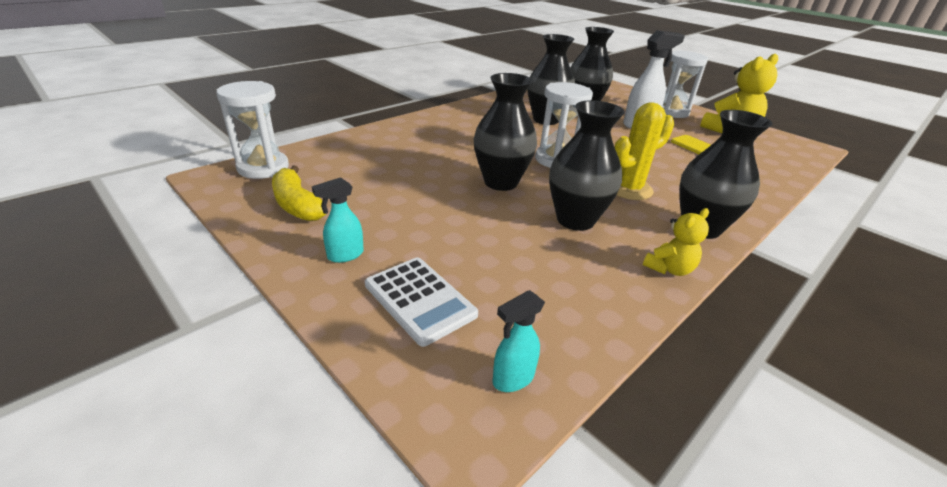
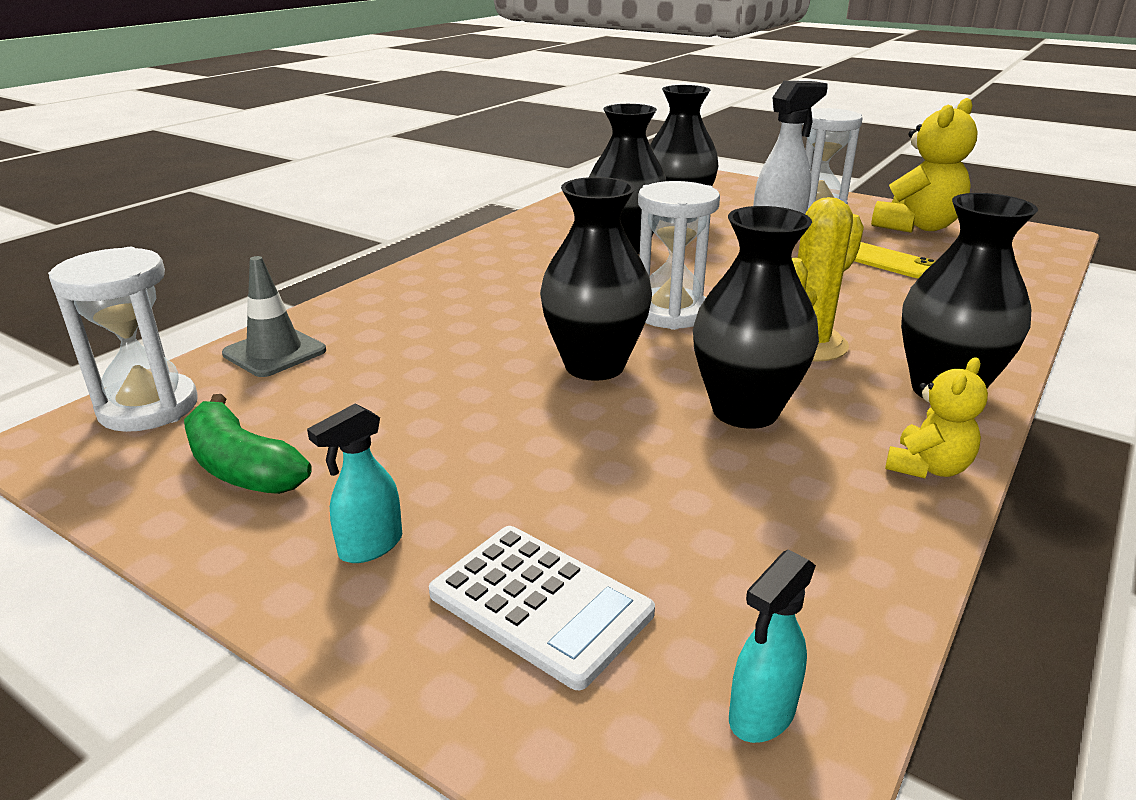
camera: 10 degrees left, 5 degrees down
(297, 205) = (242, 467): yellow banana -> green banana
(335, 149) = (274, 352): none -> grey traffic cone

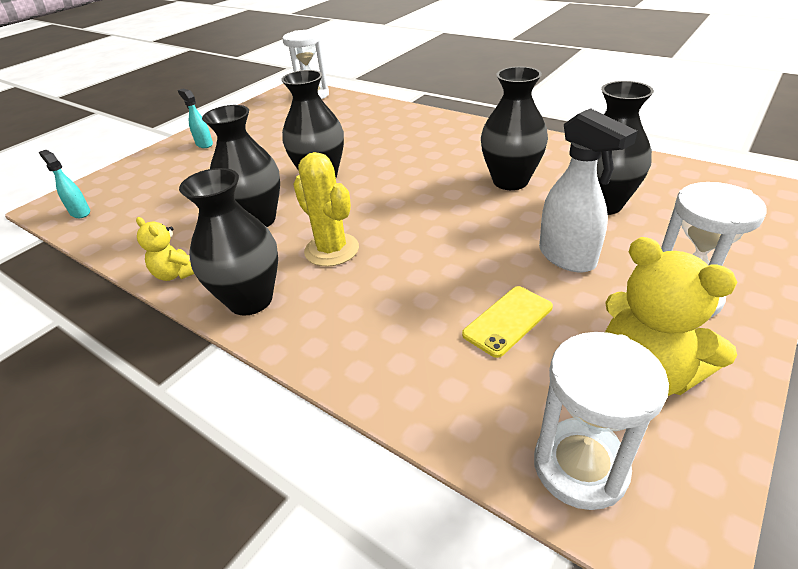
camera: 95 degrees right, 10 degrees up
(242, 467) = (263, 117): green banana -> none
(274, 352) = (353, 106): grey traffic cone -> none
(540, 604) = (156, 174): white calculator -> none
(670, 313) = (387, 199): white hourglass -> white hourglass (580, 466)

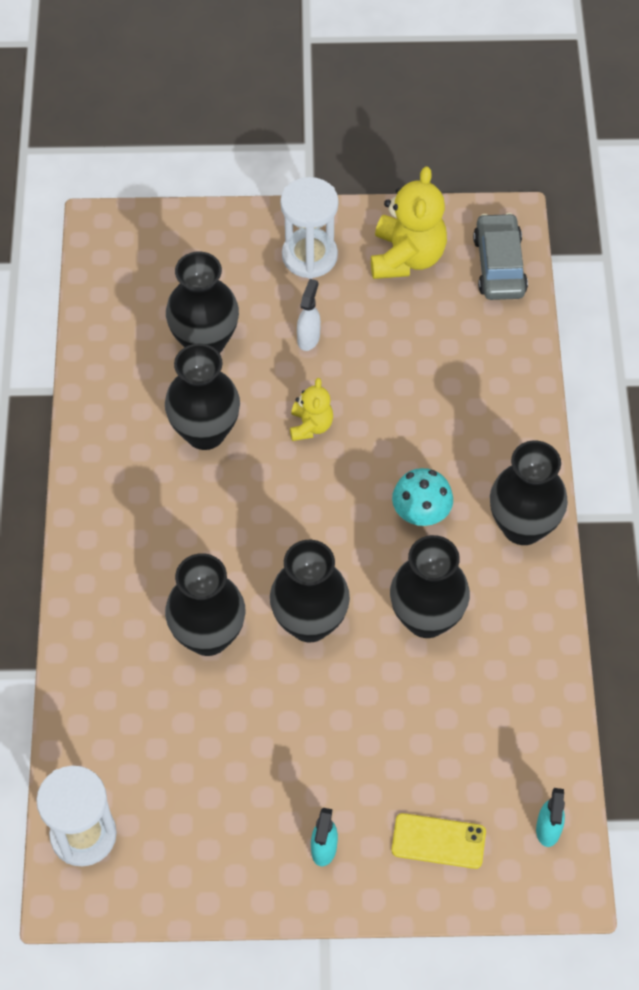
camera: 130 degrees left, 20 degrees up
(176, 274) = (543, 616): yellow teddy bear -> yellow teddy bear (310, 426)
(332, 250) = (421, 514): yellow cactus -> turquoise mushroom
(360, 144) = (208, 636): none -> black vase
(508, 321) = (412, 344): yellow phone -> yellow phone (438, 841)
(567, 258) = (308, 338): white spray bottle -> white spray bottle, size x0.56
(580, 466) = (499, 265): white hourglass -> grey car

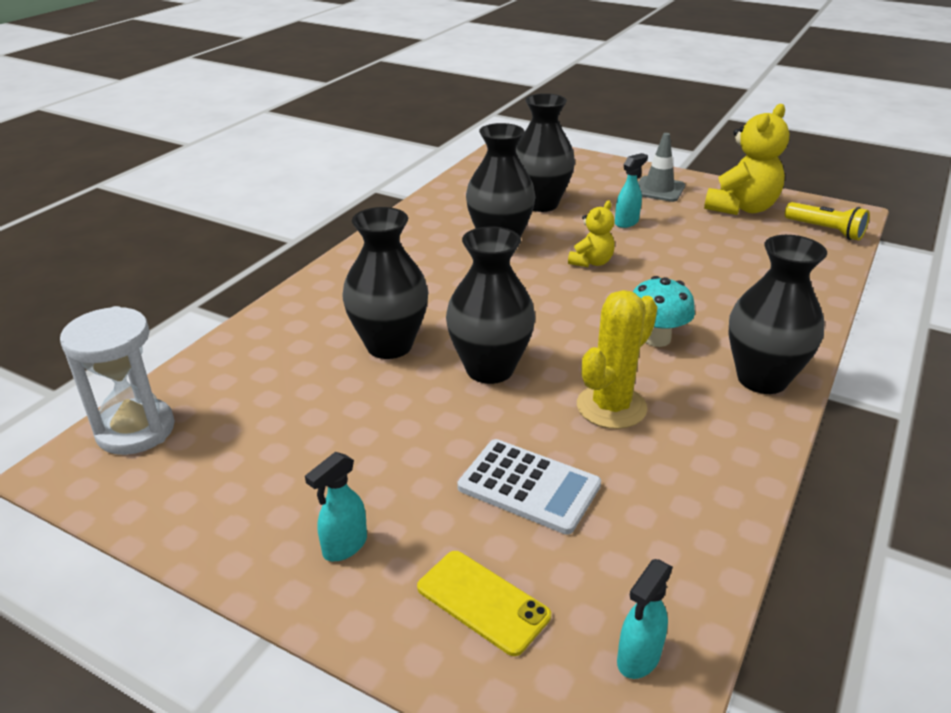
camera: 30 degrees right, 25 degrees down
(308, 338) = (626, 222): white spray bottle -> turquoise spray bottle
(309, 256) = (658, 189): white hourglass -> grey traffic cone
(412, 731) = (529, 486): none -> white calculator
(426, 618) = (611, 407): black vase -> yellow cactus
(499, 265) = (825, 231): grey car -> yellow flashlight

